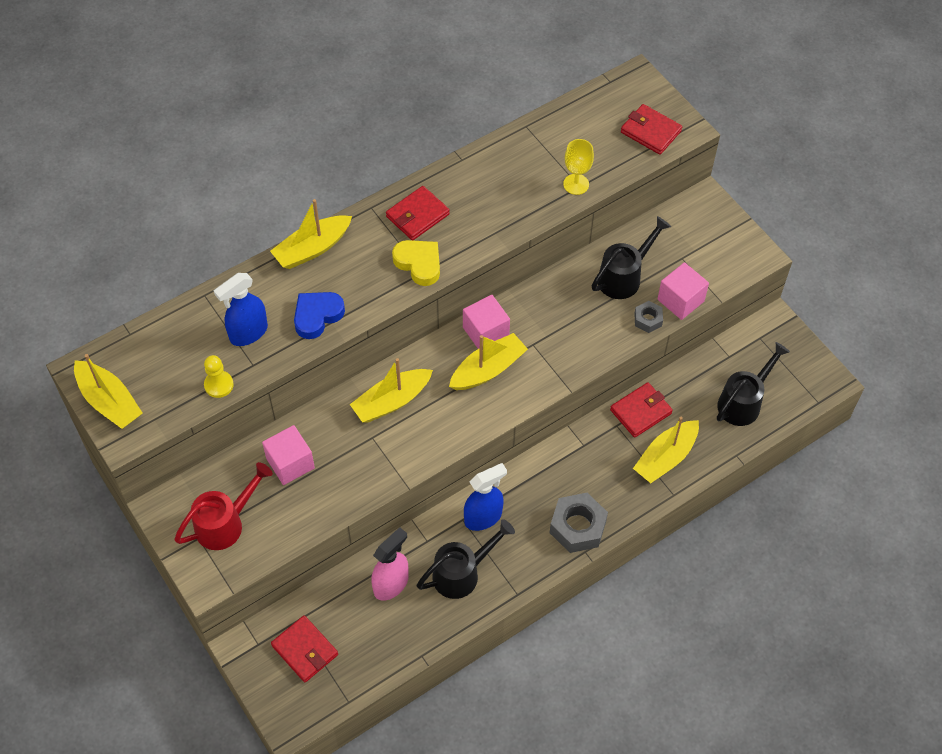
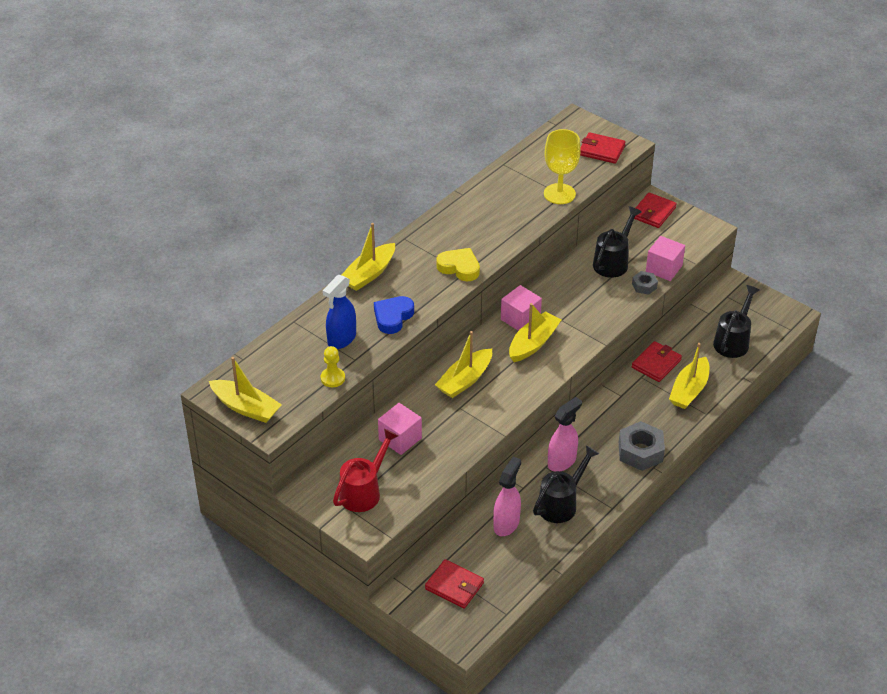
camera: 15 degrees left, 15 degrees down
(417, 215) = (444, 237): red wallet -> red wallet (653, 212)
(483, 517) = (562, 461): blue spray bottle -> pink spray bottle
(576, 184) = (559, 194): yellow goblet -> yellow goblet, size x1.52

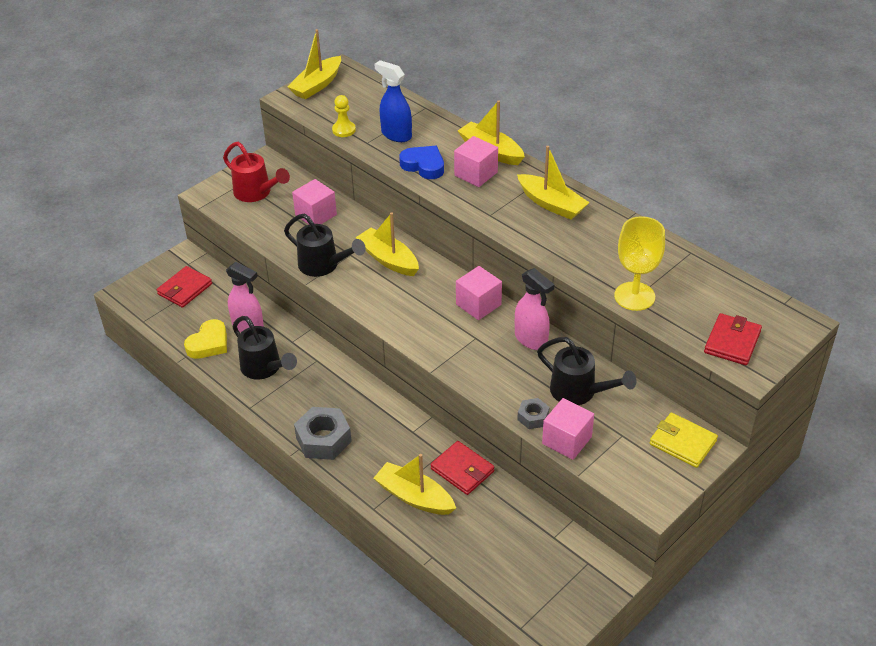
camera: 95 degrees right, 0 degrees up
(405, 282) = (476, 174): none -> pink cube
(459, 267) = (498, 211): yellow heart -> yellow heart (209, 343)
(533, 343) = (438, 312): yellow boat -> yellow boat (551, 204)
(562, 461) = (321, 373): pink spray bottle -> pink spray bottle (531, 339)
(653, 212) = (682, 442): red wallet -> yellow wallet
(733, 341) = (499, 556): black watering can -> black watering can (323, 265)

